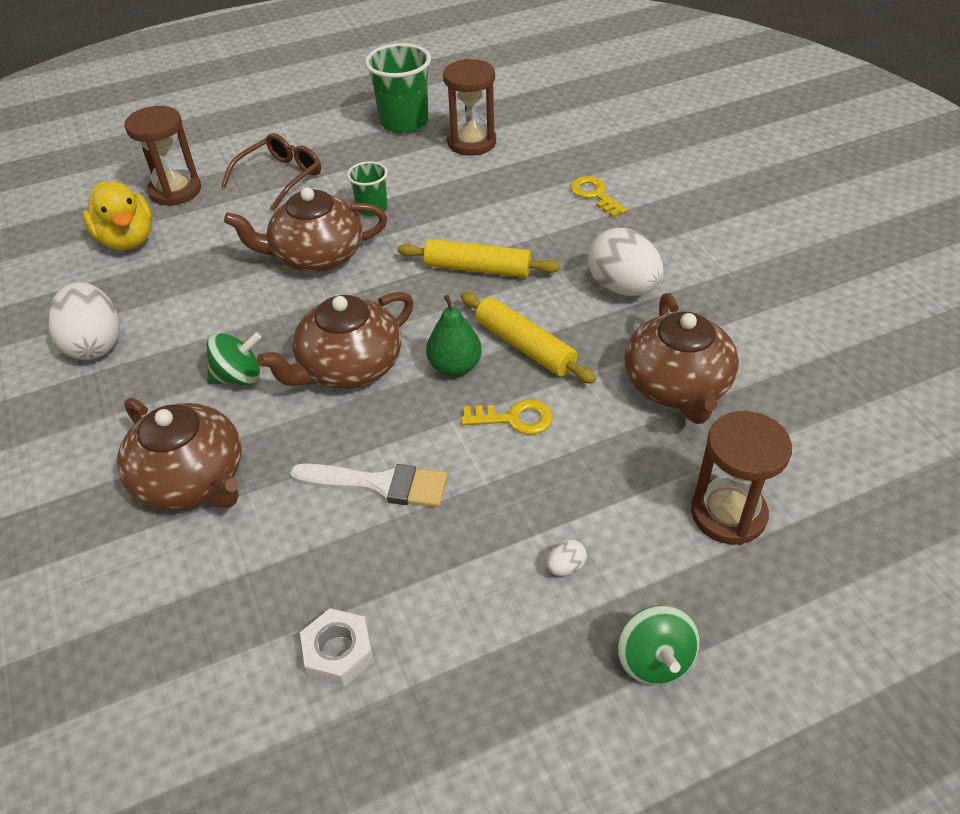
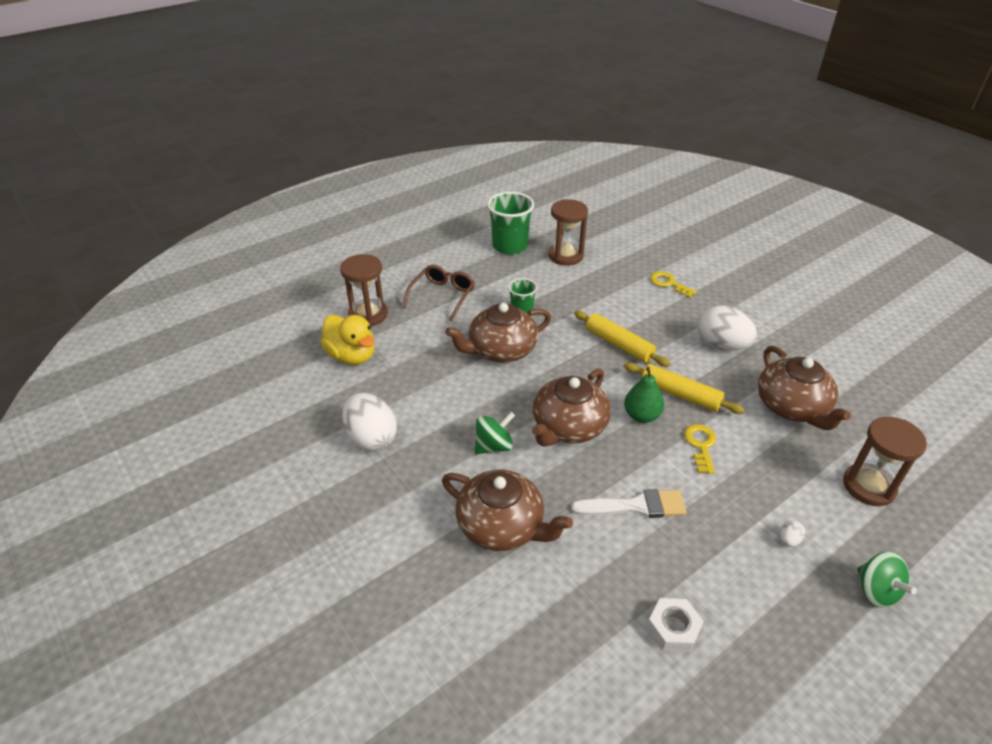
camera: 15 degrees left, 5 degrees down
(478, 269) = (619, 345): yellow rolling pin -> yellow rolling pin turned 45 degrees clockwise
(514, 418) = (700, 445): yellow key -> yellow key turned 75 degrees counterclockwise

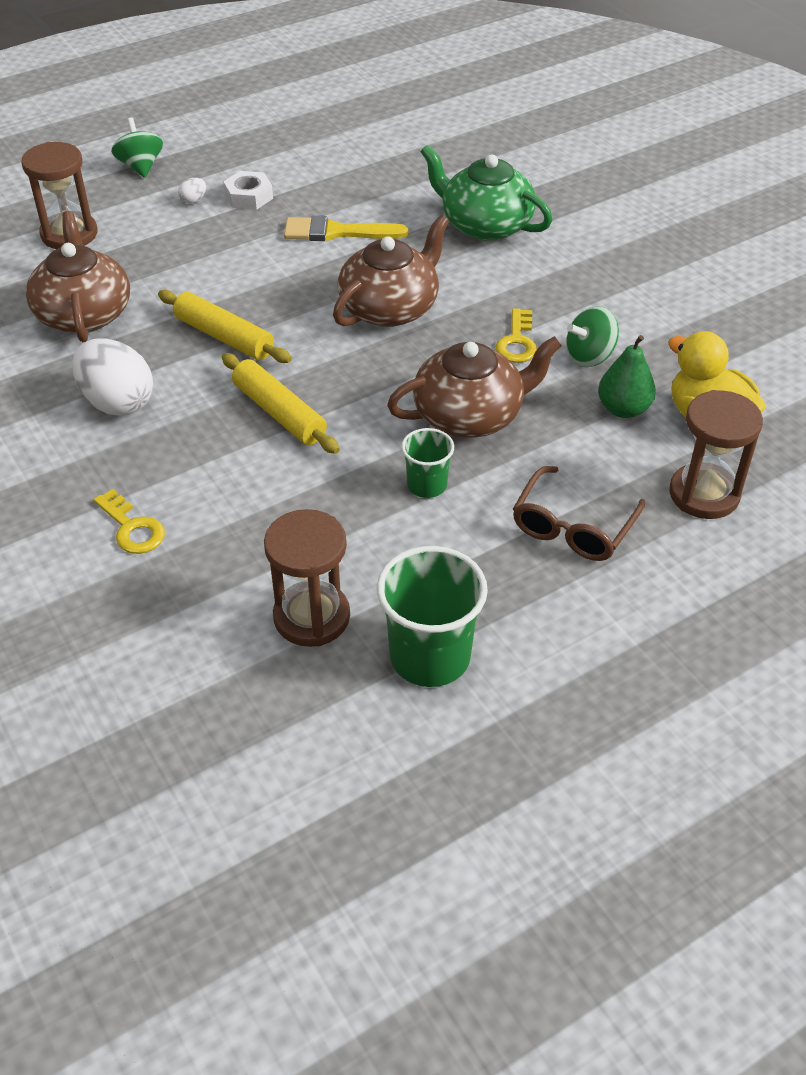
camera: 175 degrees left, 5 degrees up
(371, 438) = (646, 310): white egg -> none
(494, 446) = (489, 293): green spinning top -> green spinning top (589, 356)
(502, 526) = (485, 225): brown teapot -> green teapot
(636, 506) = (337, 232): white brush -> yellow brush
(641, 415) = (290, 315): green pear -> green pear (623, 409)
(673, 628) = (339, 156): white nut -> white nut (249, 197)
(700, 445) = (232, 280): yellow key -> yellow key (517, 342)

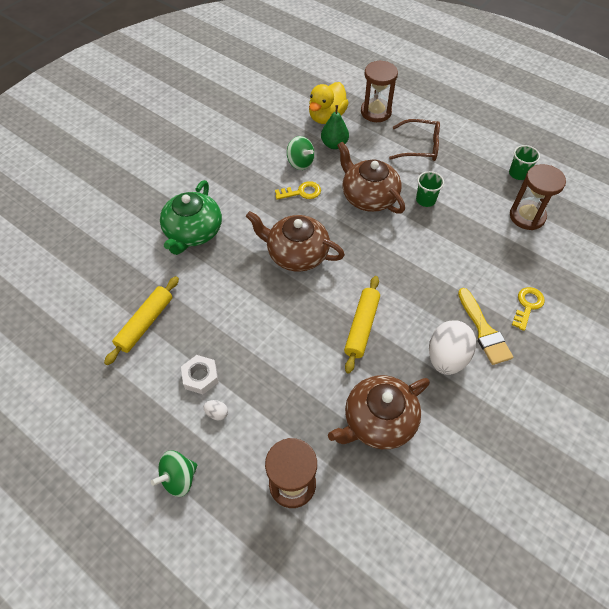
camera: 110 degrees left, 10 degrees up
(279, 413) = (410, 275): yellow rolling pin -> yellow rolling pin (145, 323)
(337, 232) = (227, 306): yellow brush -> yellow brush (484, 330)
(430, 657) = (518, 174): green cup -> green cup, size x0.56

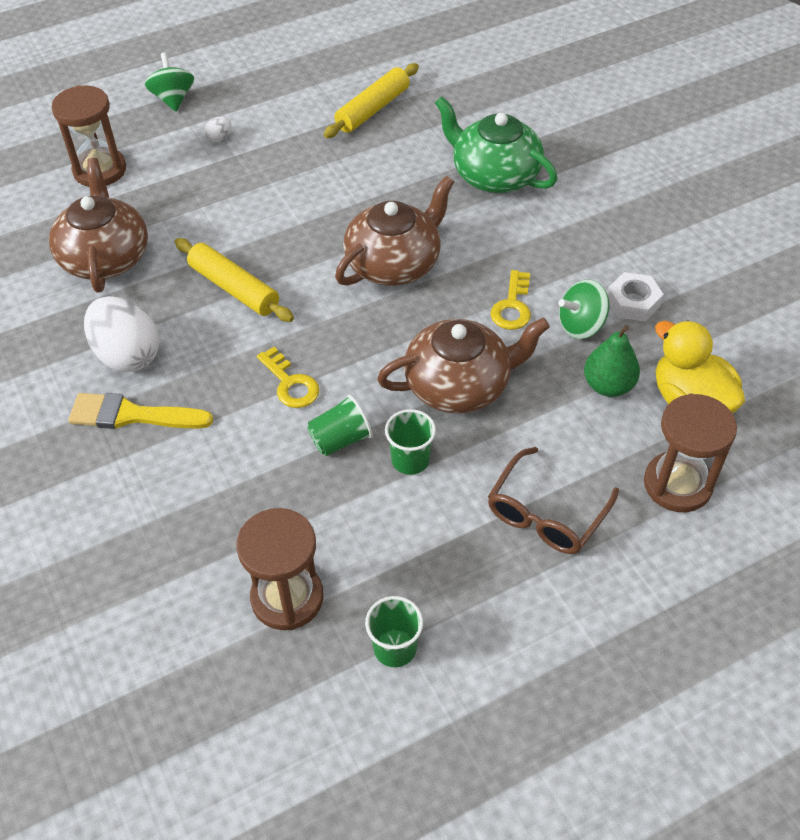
camera: 115 degrees right, 5 degrees down
(145, 323) = (373, 109): yellow rolling pin -> yellow rolling pin turned 75 degrees clockwise
(200, 377) = (271, 136): white nut -> white nut (633, 302)
(433, 230) = (340, 440): none -> green cup
(527, 305) = (128, 491): yellow key -> yellow key (290, 384)

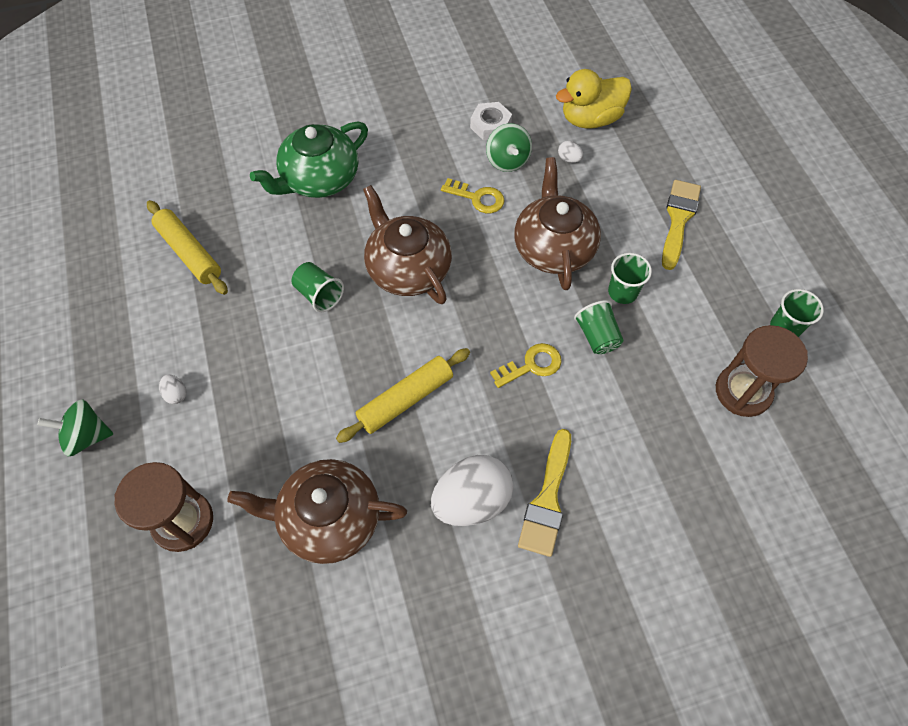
camera: 80 degrees left, 10 degrees up
(345, 204) = (319, 295): none -> green cup
(546, 514) = (678, 219): brown glasses -> yellow brush
(608, 386) = (569, 159): green pear -> white egg
(677, 484) = (660, 144): brown hourglass -> none

